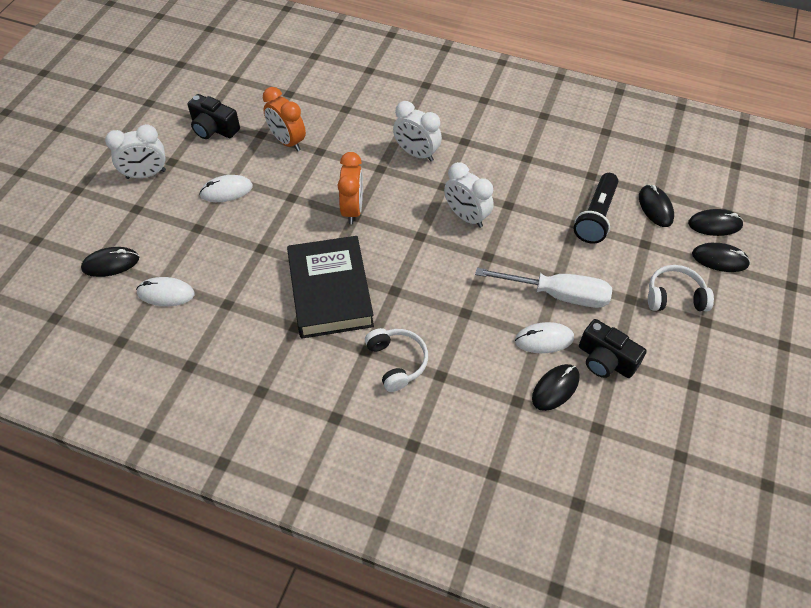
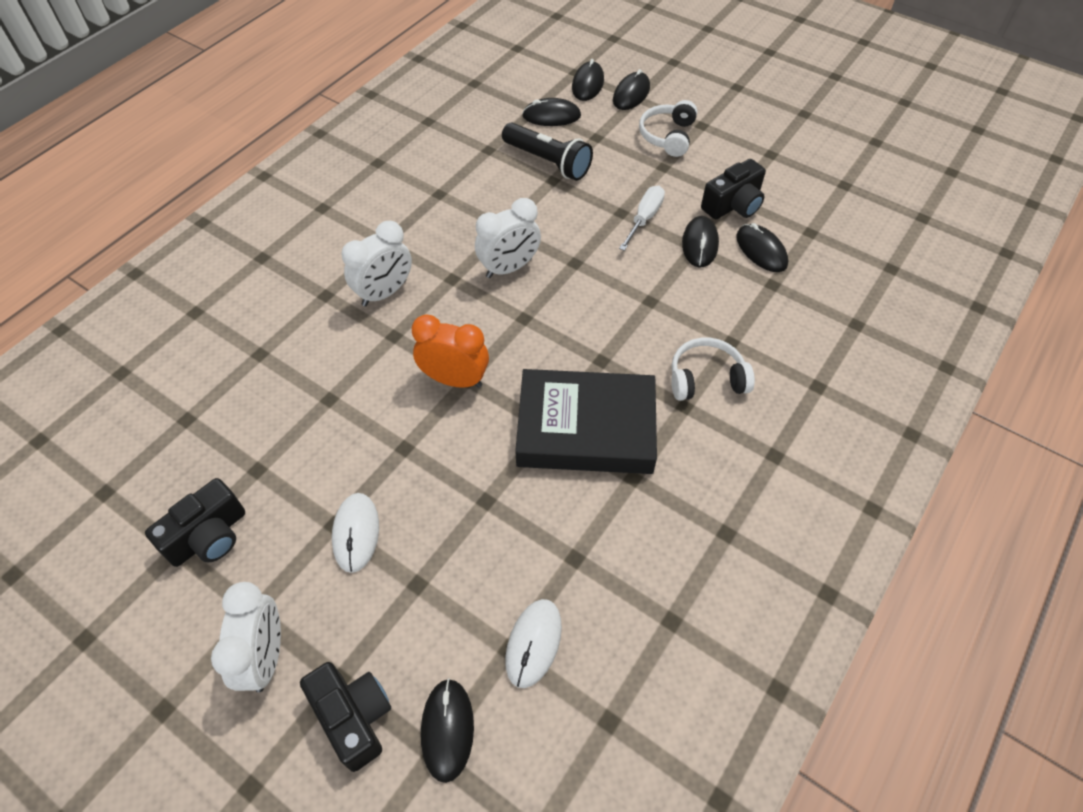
camera: 75 degrees left, 0 degrees up
(115, 221) = (353, 717): none -> black camera
(287, 141) = (290, 436): orange clock -> none
(544, 339) = (700, 244): white mouse -> black mouse
(558, 294) = (644, 218): white screwdriver -> white screwdriver, size x0.62

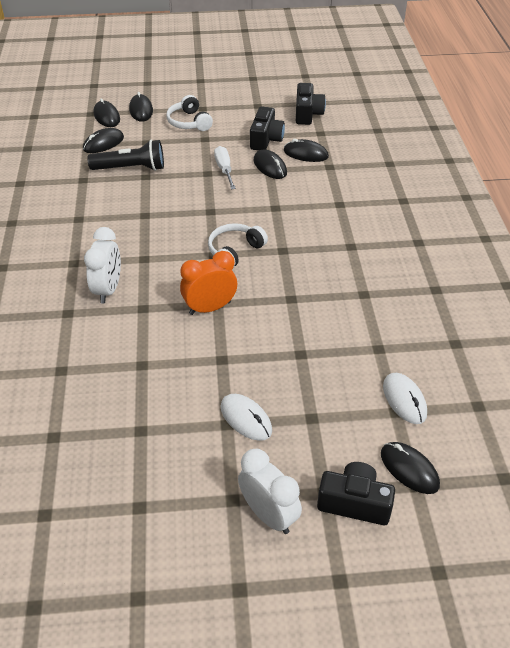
camera: 40 degrees left, 10 degrees down
(208, 536) = (153, 485): black camera -> black camera (307, 114)
(509, 268) = (173, 234): white clock -> none
(586, 428) = (313, 286): black book -> none
(706, 378) = (347, 227): white headphones -> white headphones (235, 251)

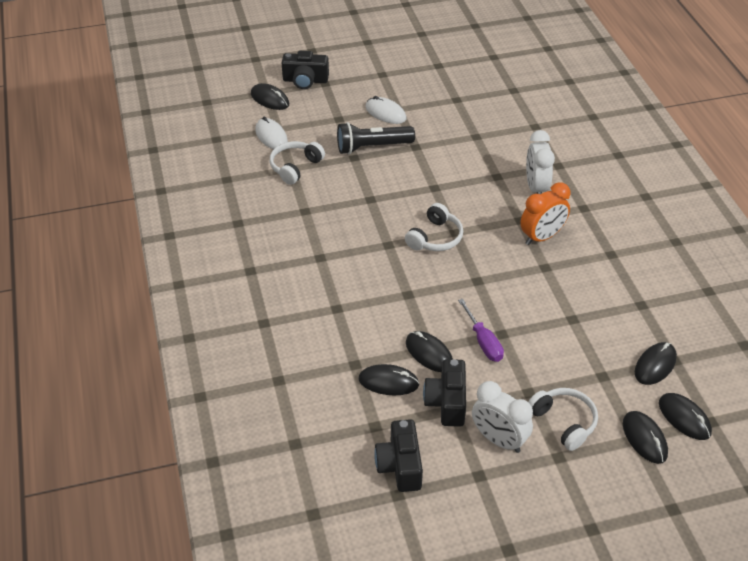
camera: 170 degrees right, 0 degrees up
(131, 168) = (596, 328): black flashlight -> black flashlight (372, 147)
(210, 308) = (439, 183): orange clock -> orange clock (542, 237)
(224, 169) = (483, 342): white screwdriver -> purple screwdriver
(269, 515) = (358, 70): white clock -> white clock (498, 440)
(373, 349) = (295, 167): none -> white headphones

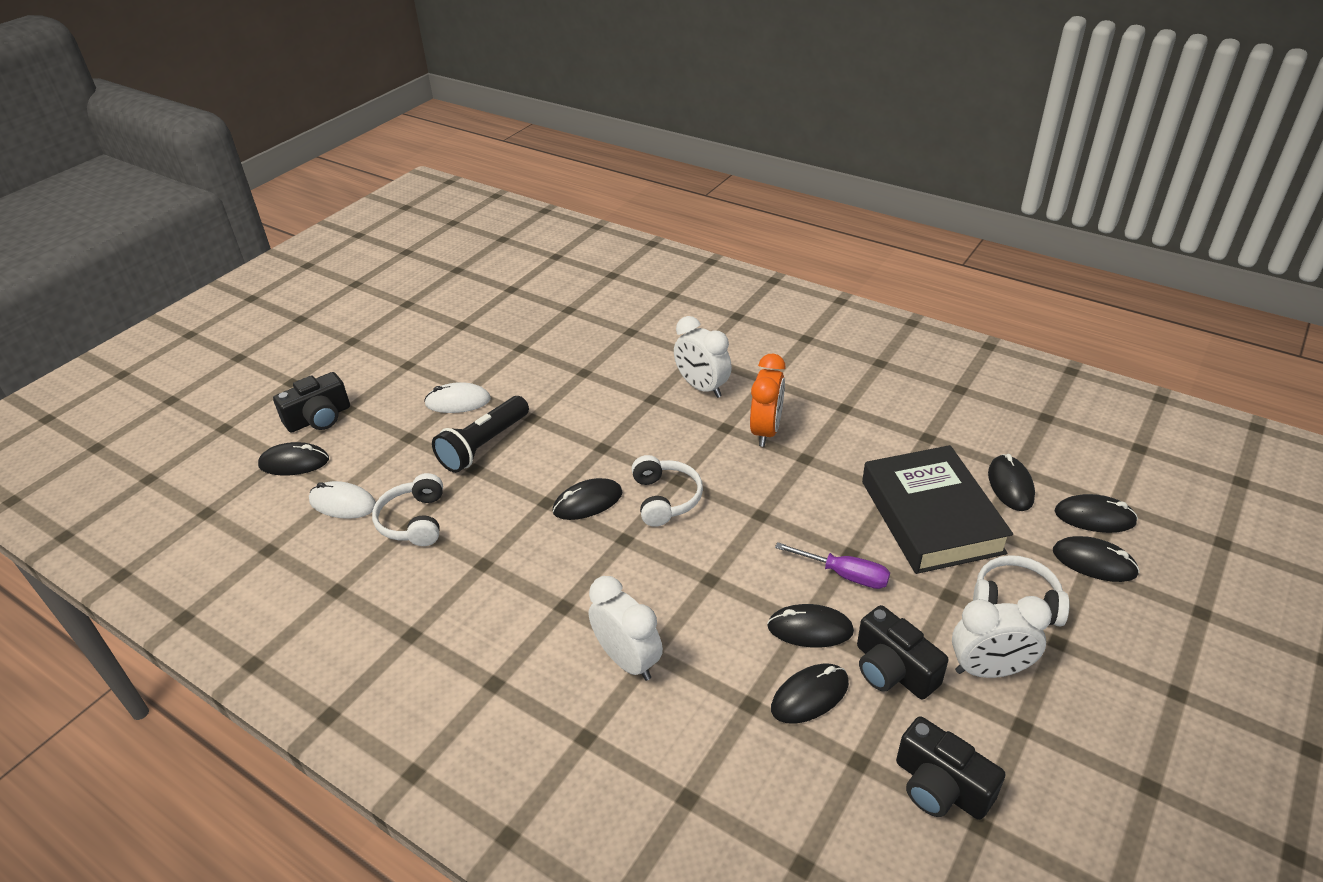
camera: 40 degrees left, 5 degrees down
(321, 303) = (628, 660): none -> white clock
(391, 213) = (587, 502): none -> black mouse
(577, 348) = (931, 516): none -> black book

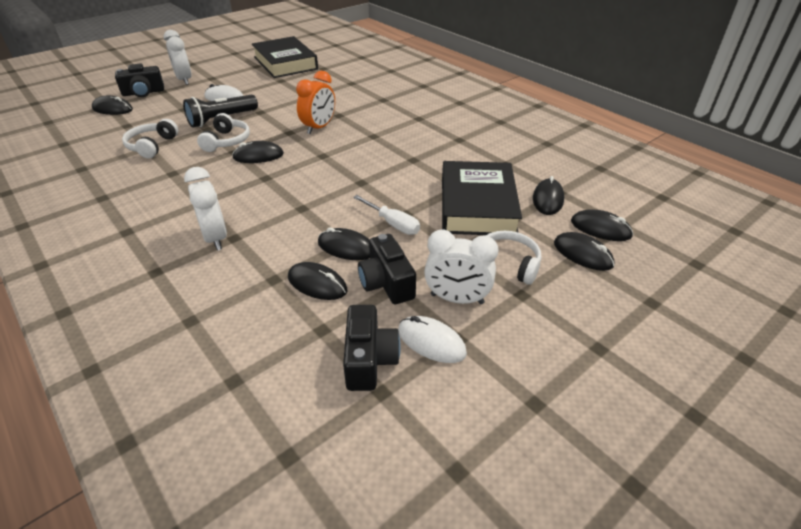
camera: 15 degrees right, 0 degrees up
(343, 503) = (121, 131): white mouse -> white mouse (431, 342)
(503, 310) = (285, 63): none -> black book
(665, 499) = (307, 163): white headphones -> white headphones (226, 141)
(702, 387) = (374, 115): white clock -> white clock (184, 80)
(766, 431) = (398, 142): orange clock -> orange clock (319, 128)
(809, 696) = (317, 284): black mouse -> black mouse turned 45 degrees clockwise
(845, 575) = (393, 224): purple screwdriver -> white screwdriver
(940, 786) = (369, 359): black camera -> black camera turned 150 degrees counterclockwise

